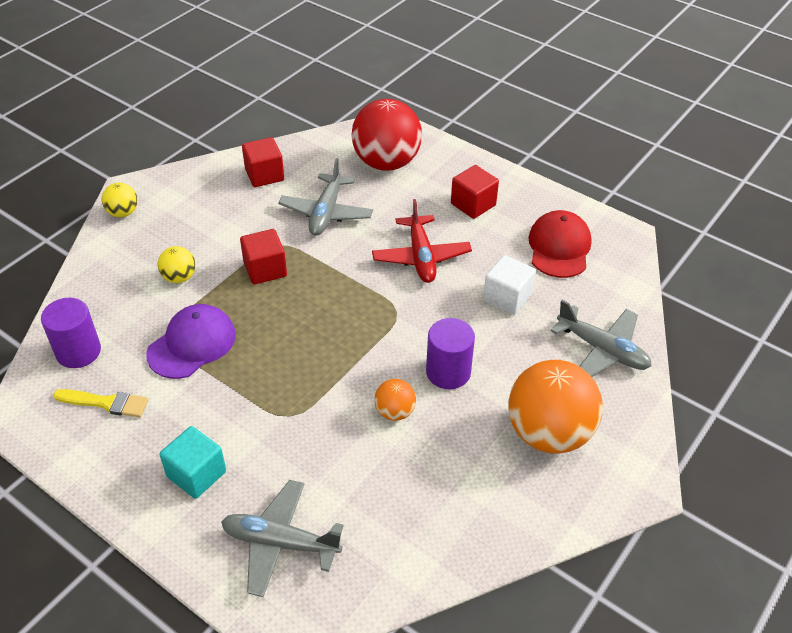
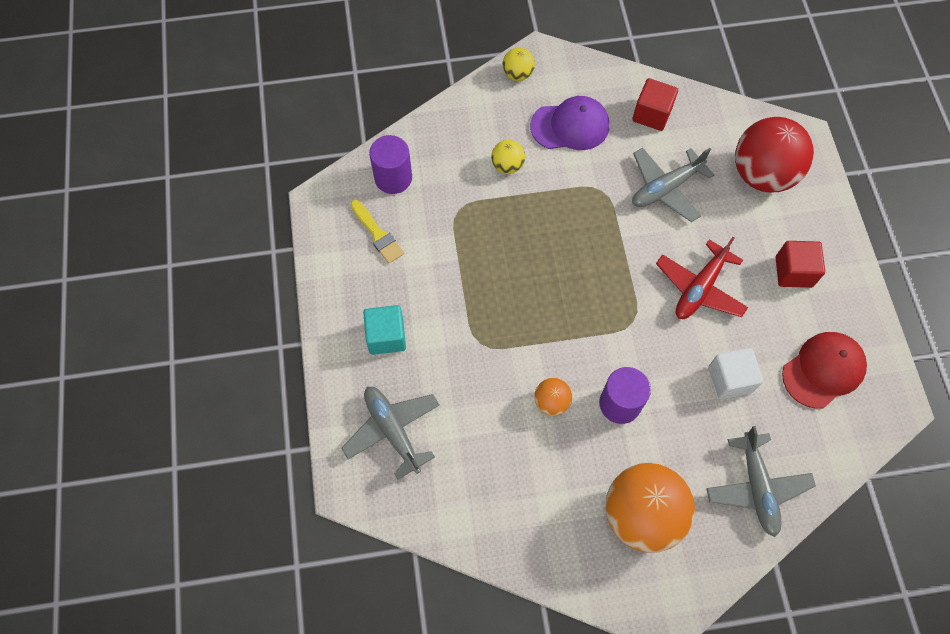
camera: 45 degrees right, 20 degrees up
(192, 344) = (468, 231): purple cap -> purple cap (570, 126)
(265, 269) = (572, 206): red cube -> none

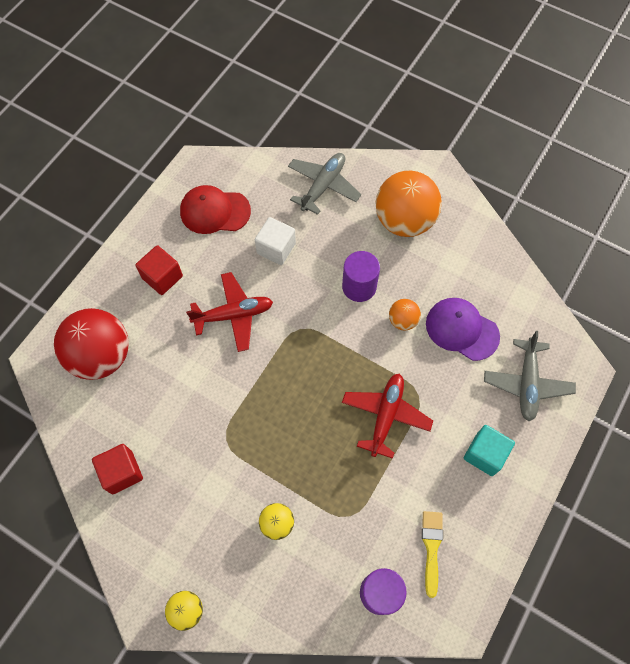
camera: 140 degrees left, 0 degrees up
(494, 304) = (385, 416): none -> red plane
(570, 126) = (194, 517): purple cap -> purple cap (461, 329)
(666, 188) = (178, 402): grey plane -> none

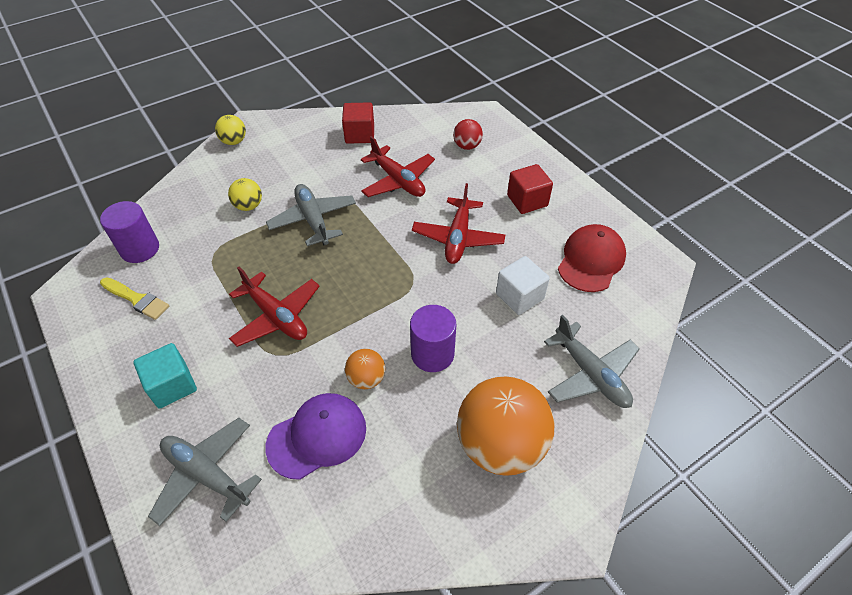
camera: 115 degrees right, 15 degrees down
(101, 356) = (467, 146): red ball -> red ball, size x0.47
(180, 398) = (398, 180): none -> red plane
(268, 448) = (313, 220): none -> grey plane

